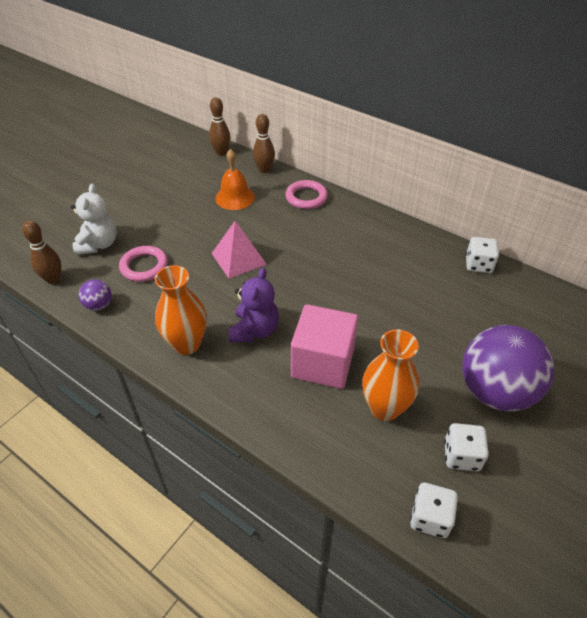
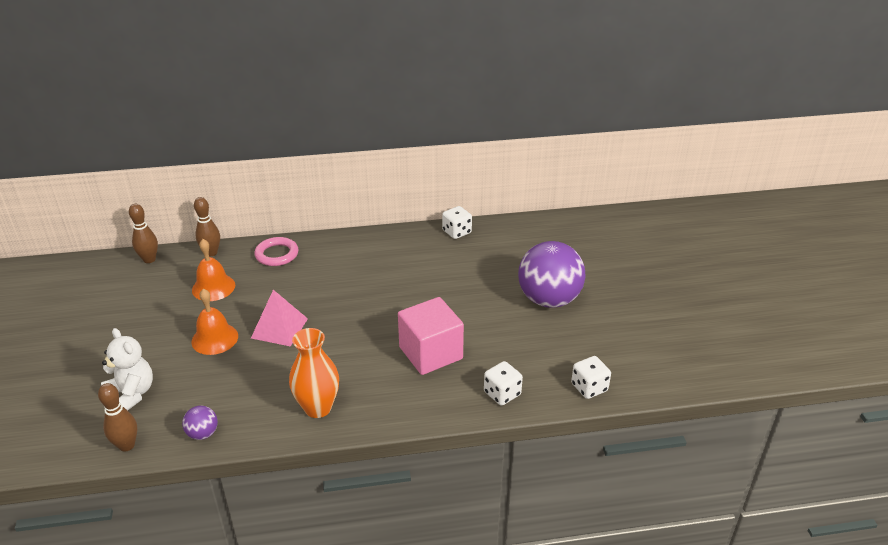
camera: 45 degrees left, 10 degrees down
(144, 266) = (203, 382): pink ring -> none
(189, 238) = (214, 338): none -> orange bell
(254, 330) = (357, 365): purple teddy bear -> none
(384, 408) = (500, 351): orange vase -> none
(461, 456) = (569, 345): white dice -> white dice (502, 393)

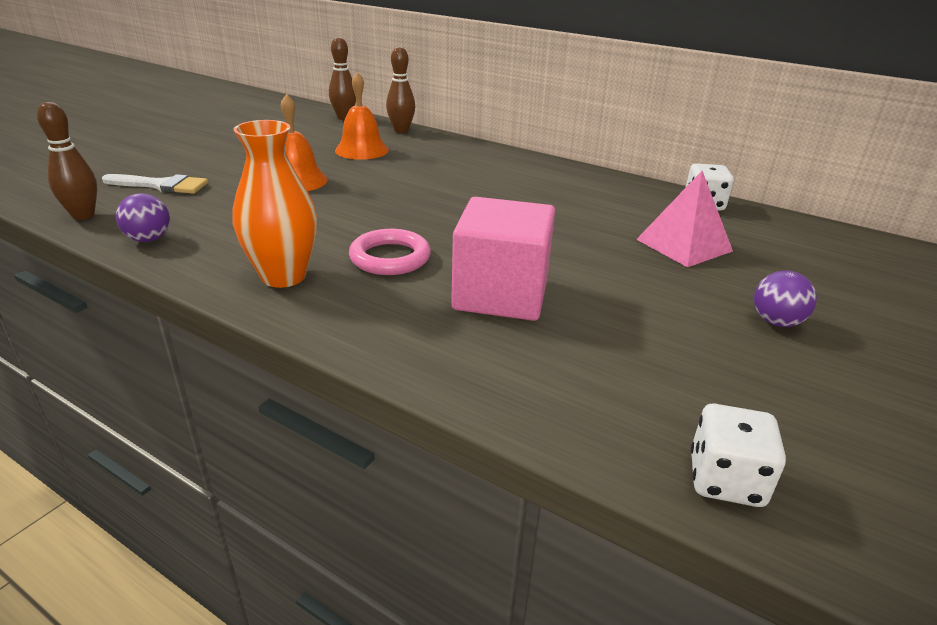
camera: 40 degrees right, 5 degrees down
(131, 394) = (161, 185): white teddy bear -> white brush
(277, 254) = (458, 151): pink ring -> pink ring (390, 258)
(279, 328) = (366, 198): pink pyramid -> pink pyramid (683, 245)
(502, 393) = (541, 394): white dice -> none
(549, 300) = (776, 322): purple ball -> purple ball, size x0.43

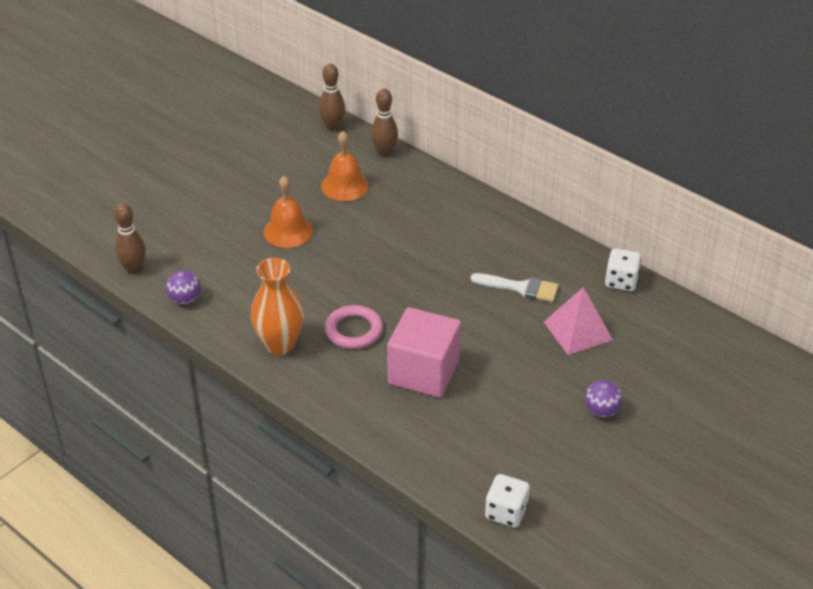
camera: 10 degrees right, 10 degrees up
(161, 185) = (182, 233): white brush -> white brush (521, 288)

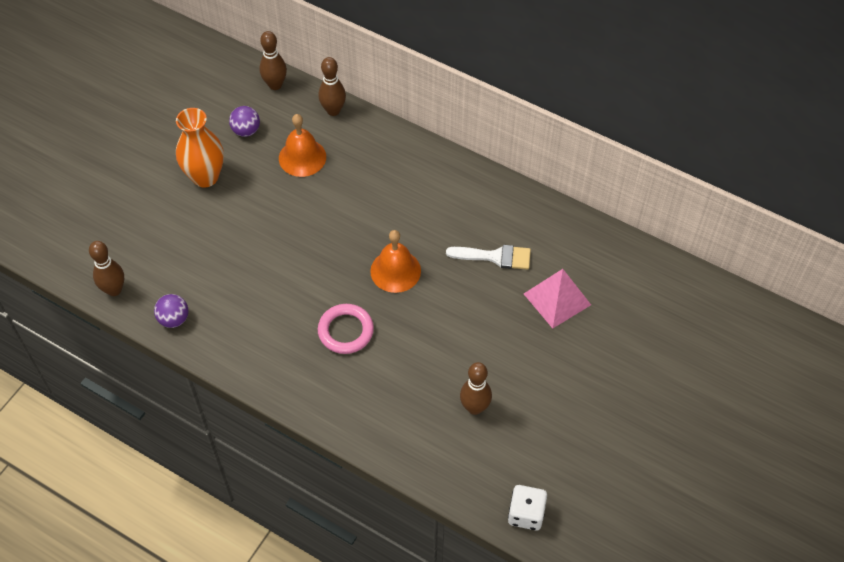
camera: 10 degrees left, 15 degrees up
(280, 344) = (278, 358): orange vase -> orange vase (205, 177)
(288, 231) = (257, 221): orange bell -> orange bell (395, 271)
(423, 372) = (421, 369): pink cube -> none
(471, 412) = (474, 407): none -> brown bowling pin
(602, 411) = (594, 387): purple ball -> purple ball (246, 130)
(621, 281) = (588, 235): white dice -> none

